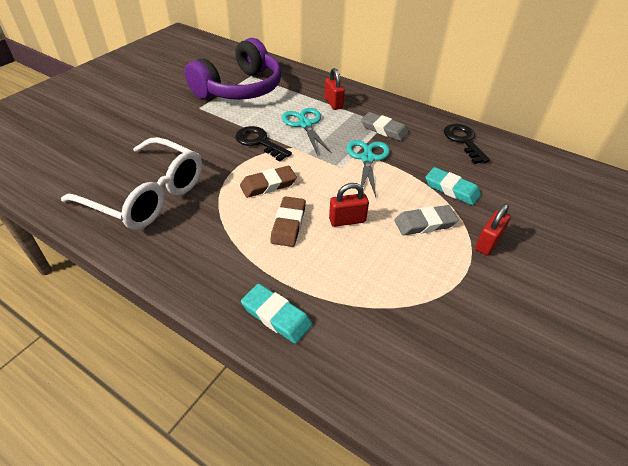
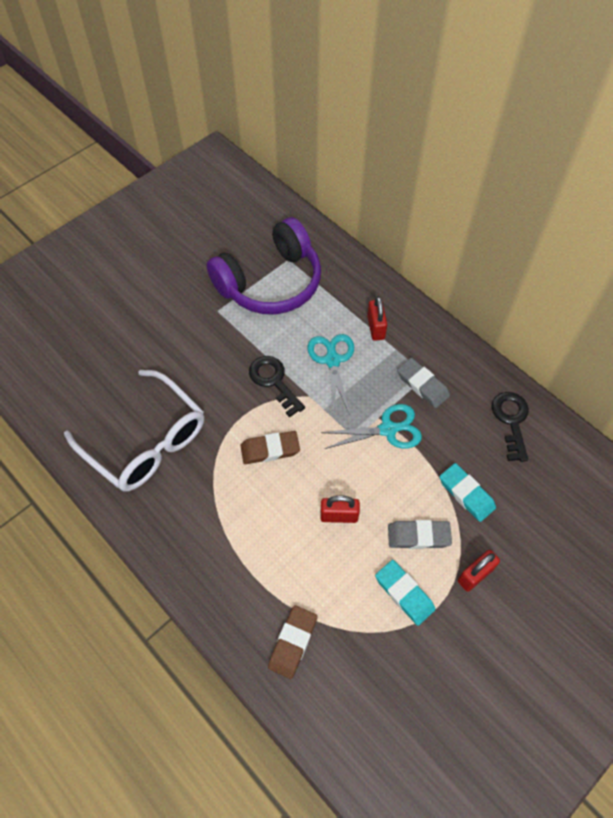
camera: 15 degrees right, 15 degrees up
(276, 316) = (242, 616): turquoise eraser -> turquoise eraser (404, 593)
(288, 224) = (278, 509): brown eraser -> brown eraser (292, 642)
(367, 158) = (388, 429): turquoise scissors -> turquoise scissors turned 60 degrees clockwise

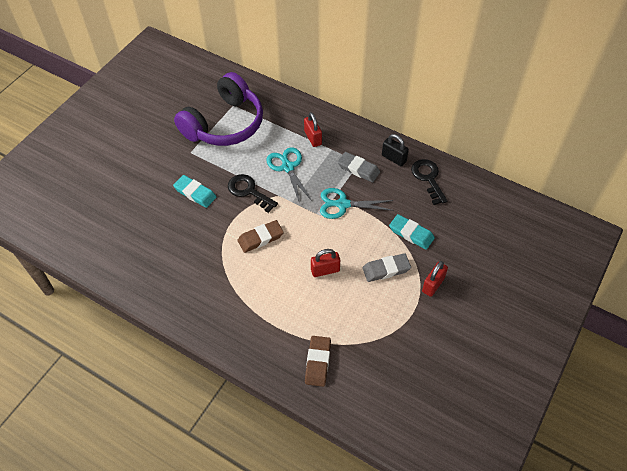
camera: 15 degrees left, 5 degrees down
(146, 441) = (164, 255): white glasses -> none
(388, 429) = (343, 204): turquoise scissors -> turquoise scissors turned 150 degrees counterclockwise
(404, 593) = (387, 309): turquoise eraser -> turquoise eraser (195, 193)
(473, 381) = (394, 158): none -> black padlock

